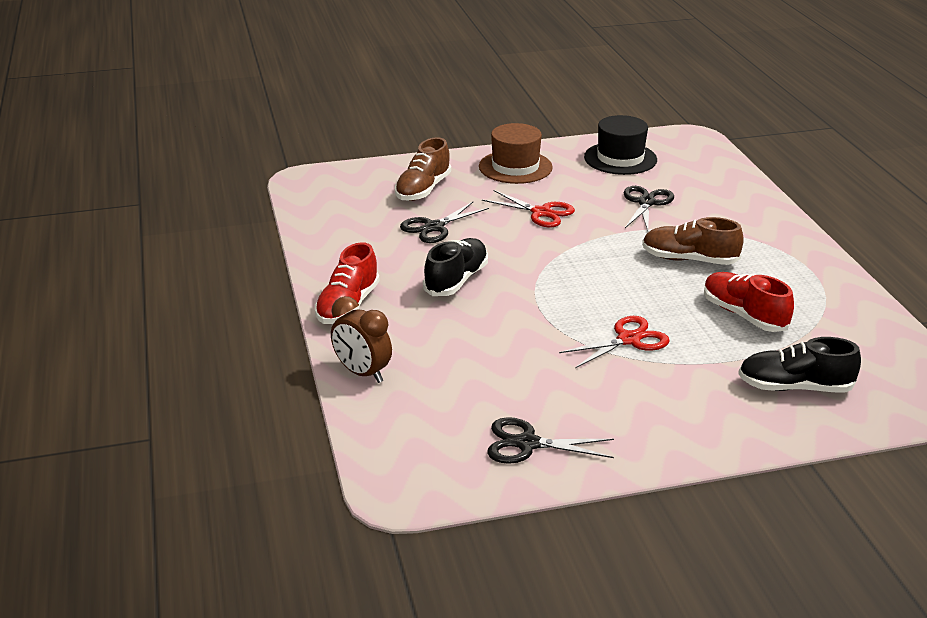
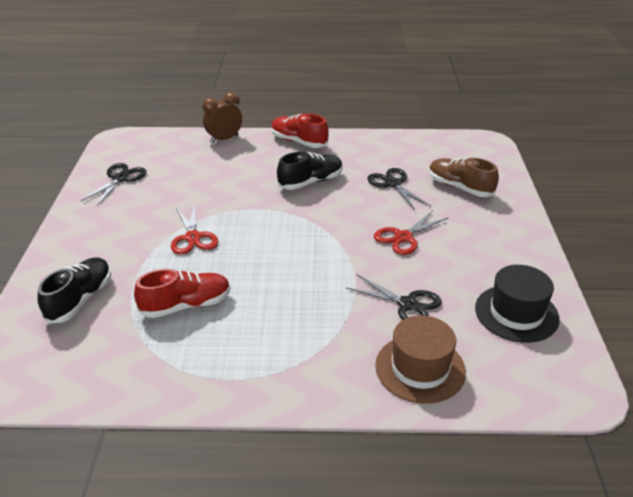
camera: 105 degrees right, 5 degrees up
(456, 280) = (310, 182): black shoe -> black shoe turned 75 degrees counterclockwise
(515, 167) = (500, 240): brown hat -> brown hat (420, 368)
(689, 260) = (288, 301): brown shoe -> none

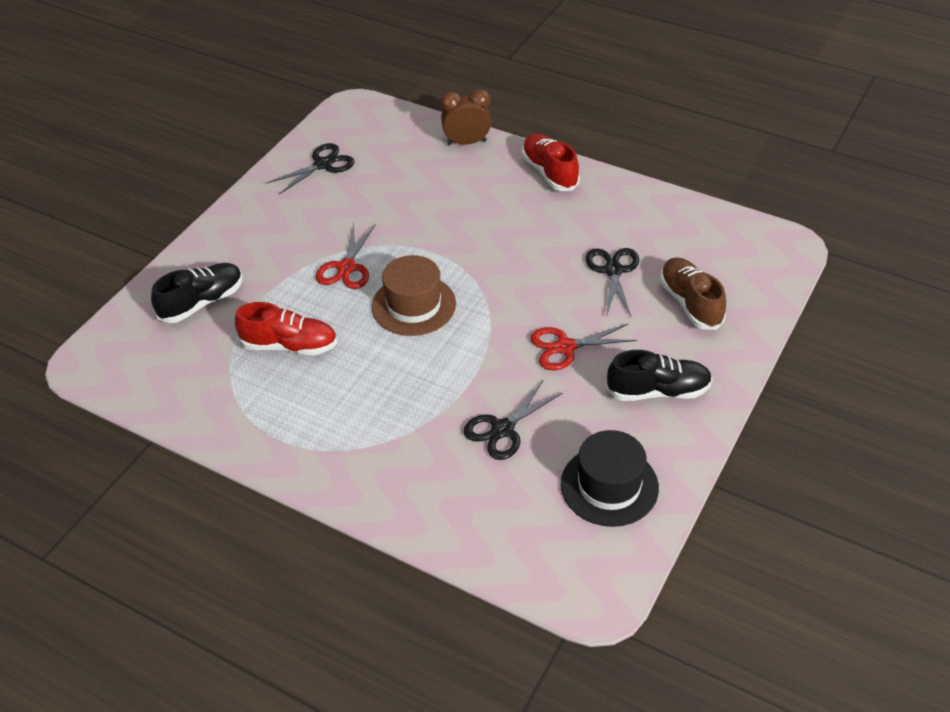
camera: 30 degrees right, 10 degrees up
(310, 182) = (520, 236): black shoe -> black shoe (658, 391)
(408, 304) = (502, 429): black scissors -> black scissors turned 75 degrees clockwise
(420, 368) = (457, 502): brown hat -> brown hat (413, 305)

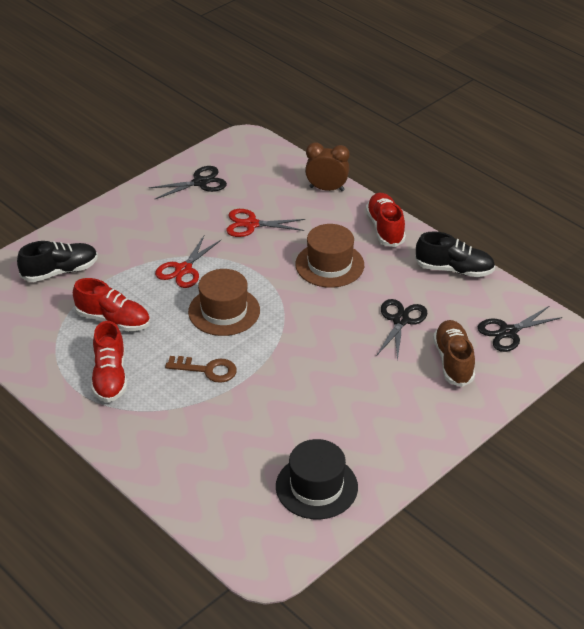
camera: 15 degrees right, 5 degrees down
(314, 414) = (110, 377): none -> red shoe
(424, 378) = (207, 370): none -> brown key
(502, 429) = (251, 423): black scissors -> black scissors (508, 332)
(508, 226) = (329, 265): none -> brown hat
(565, 347) = (331, 372): red scissors -> red scissors (251, 224)
(658, 391) = (391, 424): black shoe -> black shoe (454, 269)

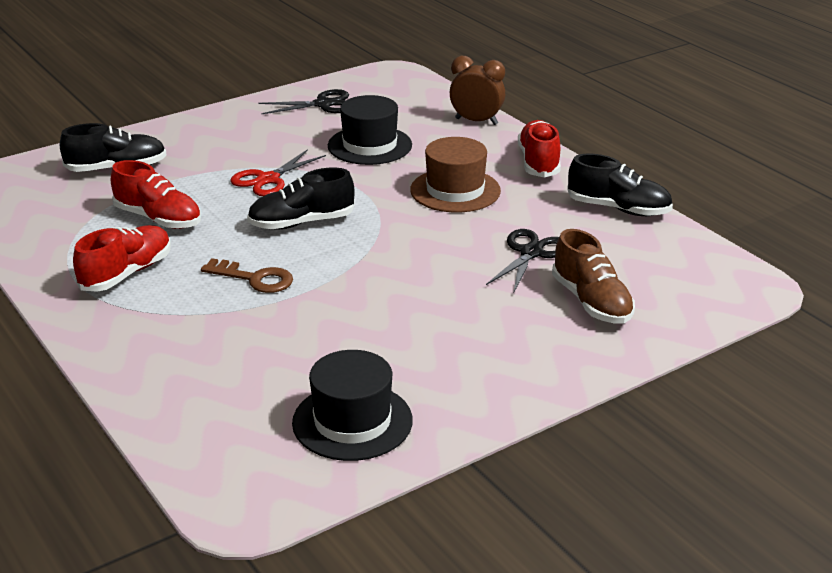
camera: 10 degrees right, 10 degrees down
(110, 377) = (126, 273): red shoe -> red shoe turned 150 degrees counterclockwise
(224, 311) = (302, 223): brown hat -> black shoe
(251, 224) = (369, 145): red scissors -> black hat
(453, 361) = (591, 302): brown shoe -> brown shoe turned 150 degrees clockwise
(508, 332) = (676, 278): black scissors -> none

